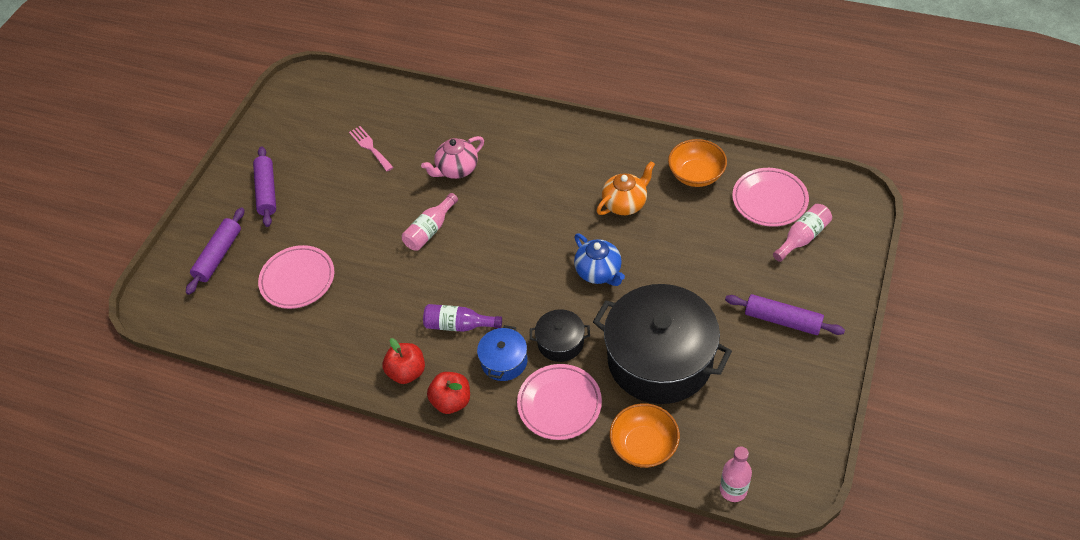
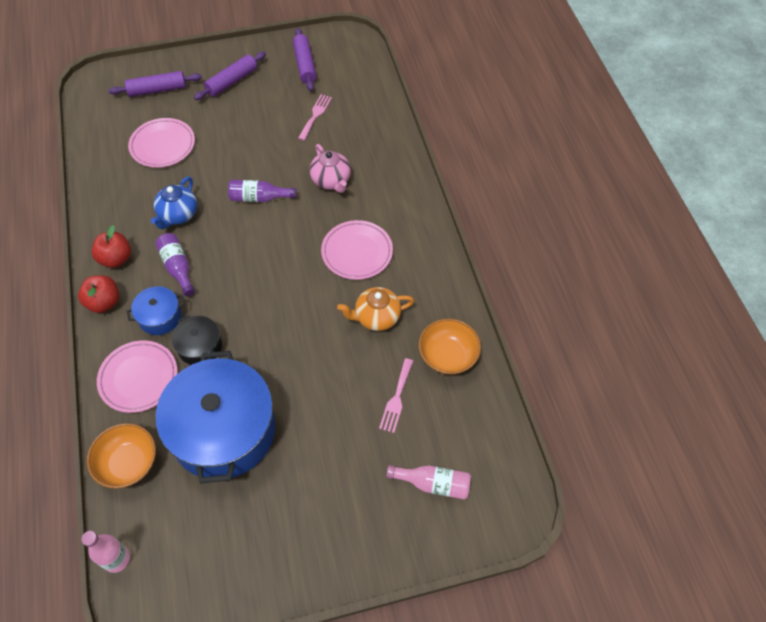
camera: 50 degrees right, 5 degrees up
(430, 230) = (259, 198): pink bottle -> purple bottle
(456, 169) = (331, 181): pink teapot -> pink teapot turned 135 degrees counterclockwise
(599, 272) = (288, 336): blue teapot -> blue teapot (178, 215)
(625, 203) = (376, 317): orange teapot -> orange teapot turned 150 degrees clockwise
(660, 359) = (223, 430): black pot -> blue pot
(712, 226) = (396, 398): none -> pink fork
(769, 200) = (460, 432): pink plate -> pink plate (357, 252)
(782, 320) = (323, 512): purple rolling pin -> purple rolling pin (304, 65)

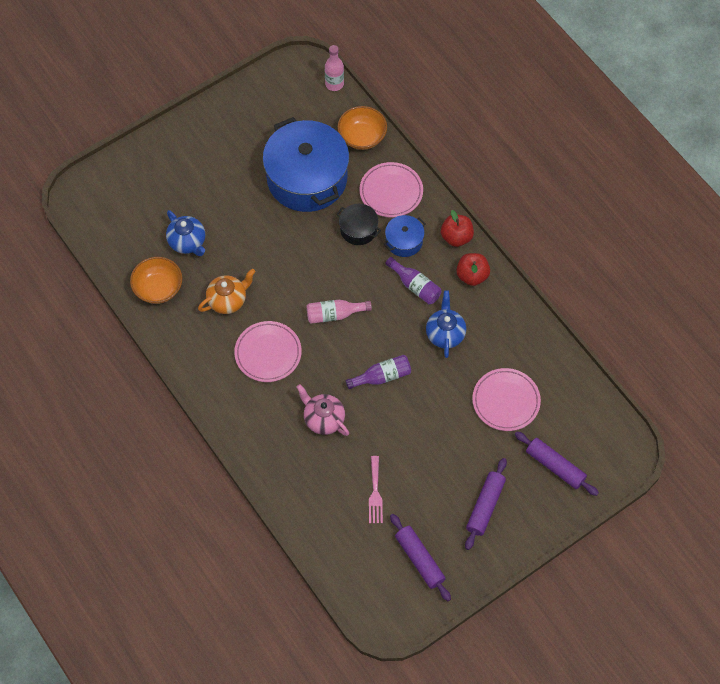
camera: 160 degrees right, 5 degrees up
(157, 90) = (555, 466): purple rolling pin -> purple rolling pin turned 75 degrees clockwise
(396, 398) = (188, 242): pink fork -> blue teapot
(433, 484) = (140, 194): pink bottle -> pink bottle (334, 315)

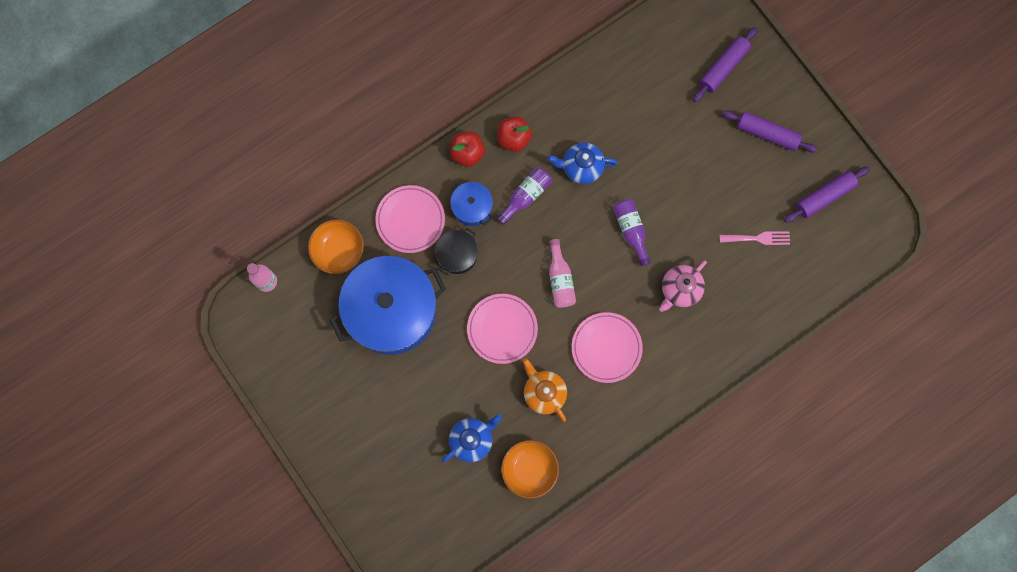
camera: 90 degrees left, 15 degrees up
(506, 401) = (655, 110): pink plate -> pink plate (502, 329)

